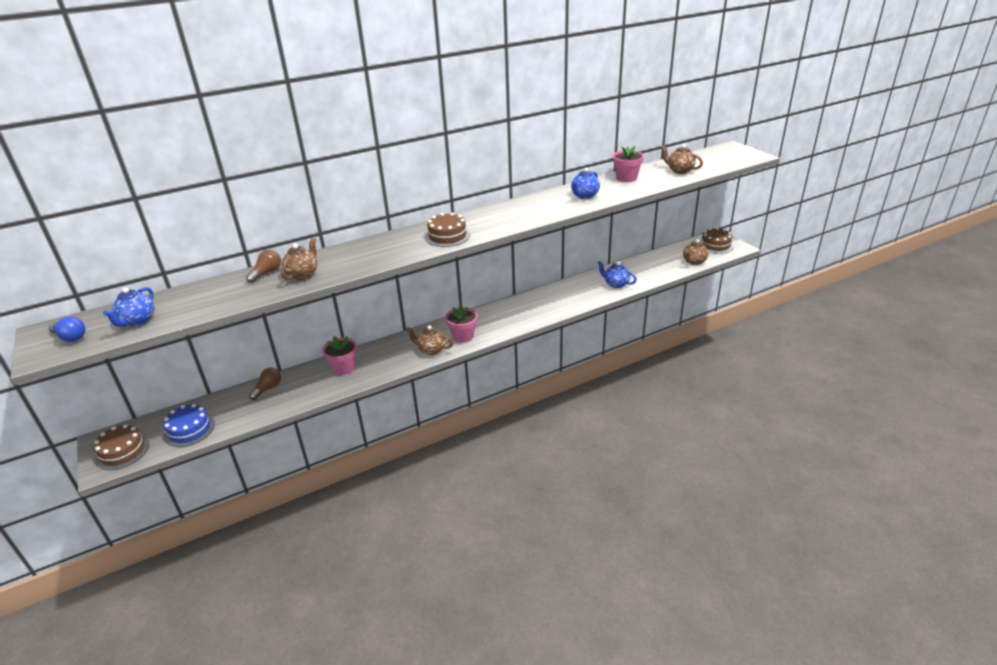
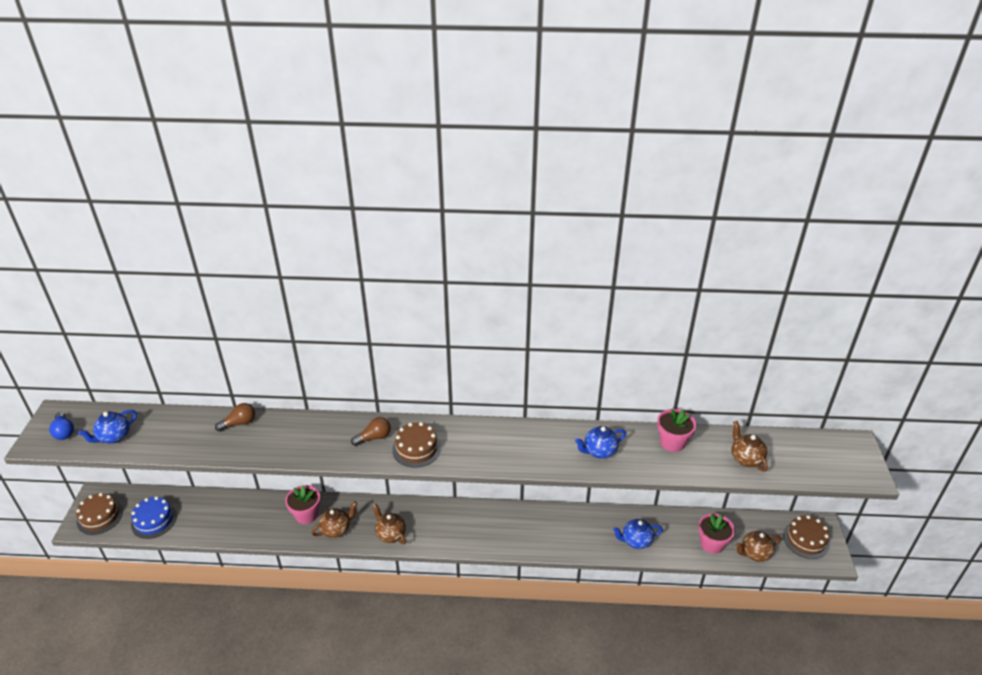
camera: 30 degrees right, 5 degrees up
(268, 389) = (235, 506): brown light bulb -> brown light bulb (374, 437)
(303, 274) = (262, 441): brown teapot -> brown teapot (336, 529)
(463, 336) = (430, 532): pink flower pot -> pink flower pot (712, 544)
(615, 284) = (636, 541): blue teapot -> blue teapot turned 75 degrees counterclockwise

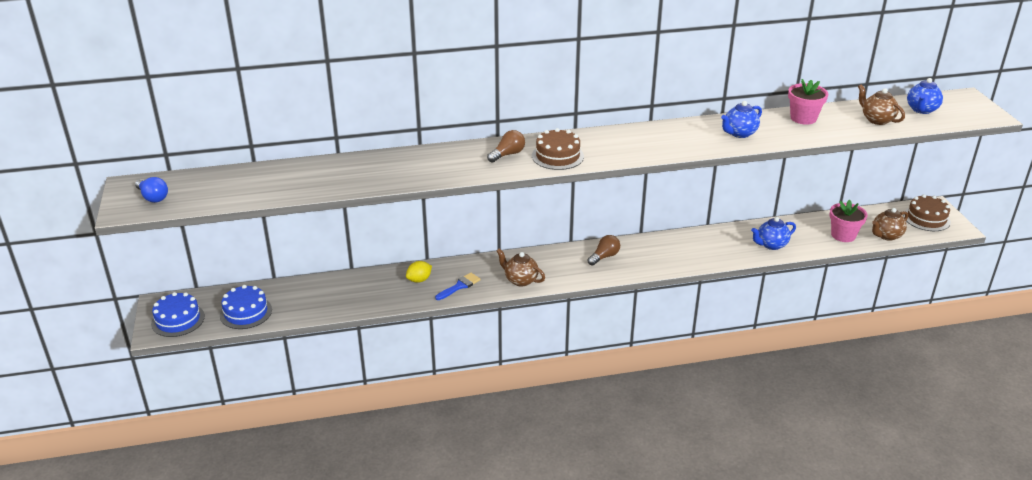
camera: 15 degrees left, 5 degrees down
(100, 517) = (178, 320): brown cake -> blue cake
(114, 437) = (216, 193): blue teapot -> blue teapot (921, 110)
(239, 423) = (353, 164): brown light bulb -> brown light bulb (604, 257)
(306, 515) = (419, 280): pink flower pot -> yellow lemon
(336, 529) = (460, 286): brown teapot -> blue brush

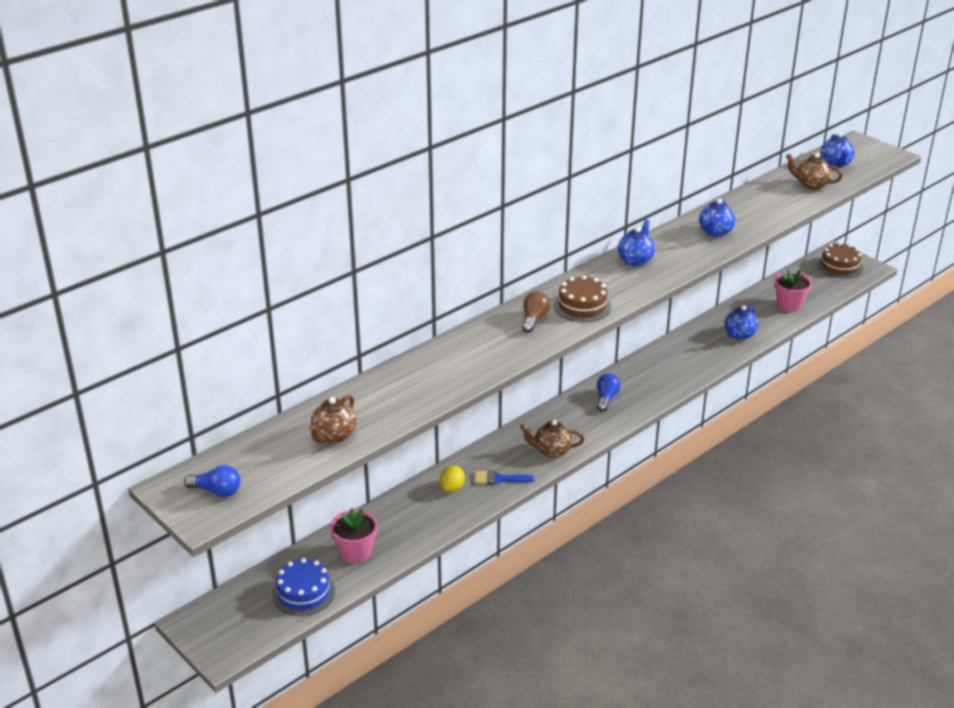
camera: 30 degrees left, 0 degrees up
(178, 320) = (234, 631): blue cake -> none
(460, 286) = (499, 479): blue brush -> blue brush turned 105 degrees counterclockwise
(604, 257) = (606, 398): brown light bulb -> blue light bulb
(643, 135) = (635, 260): none -> blue teapot
(803, 118) = (752, 200): pink flower pot -> pink flower pot (355, 552)
(886, 235) = (823, 293): brown teapot -> brown teapot (334, 436)

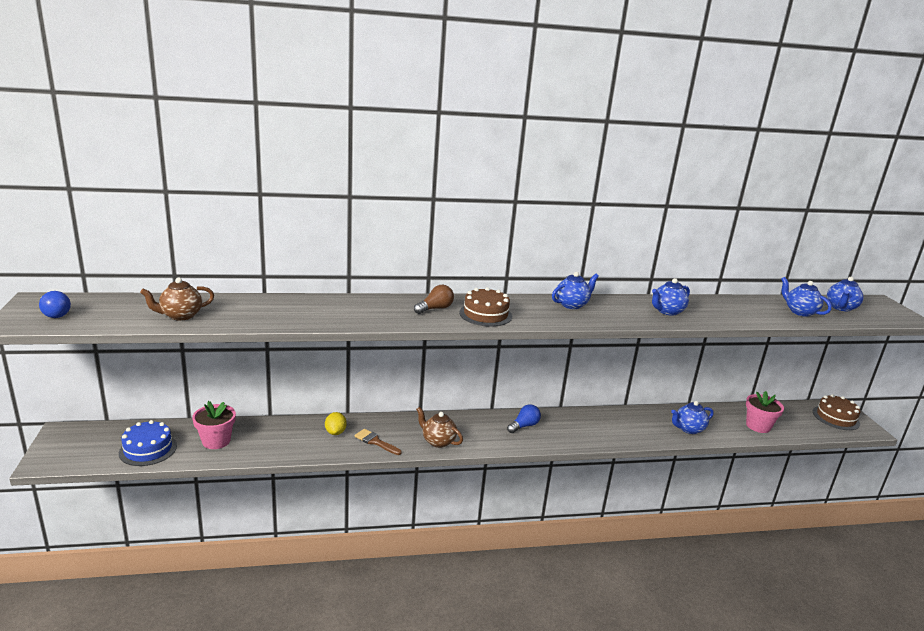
camera: 30 degrees right, 10 degrees down
(452, 488) = (335, 432): yellow lemon -> yellow lemon turned 60 degrees counterclockwise
(499, 479) = (375, 442): blue brush -> brown brush
(811, 184) = (800, 312): brown teapot -> blue teapot

